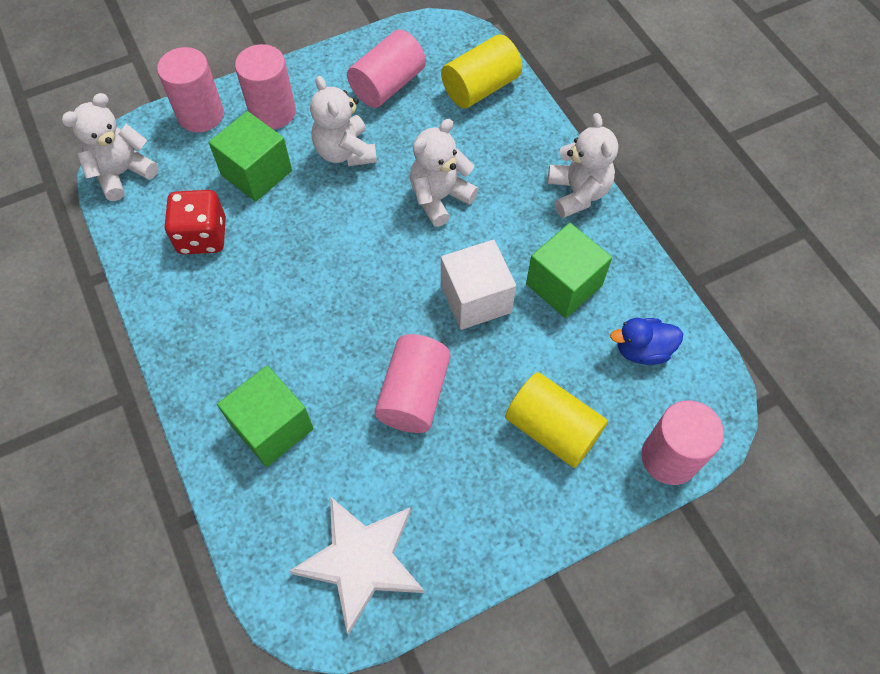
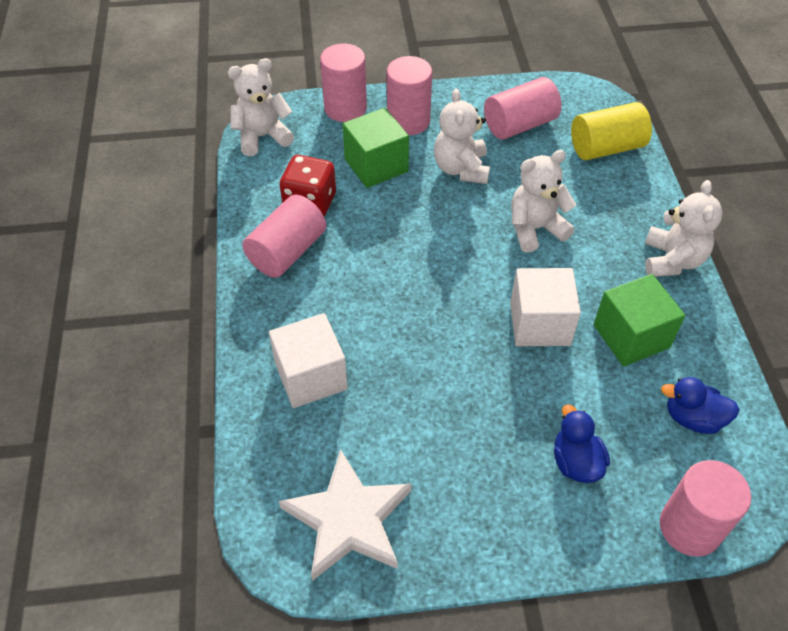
camera: 20 degrees right, 10 degrees down
(272, 427) = (311, 376): green cube -> white cube
(414, 394) = (451, 389): pink cylinder -> pink cylinder (287, 252)
(552, 429) = (576, 462): yellow cylinder -> blue duck

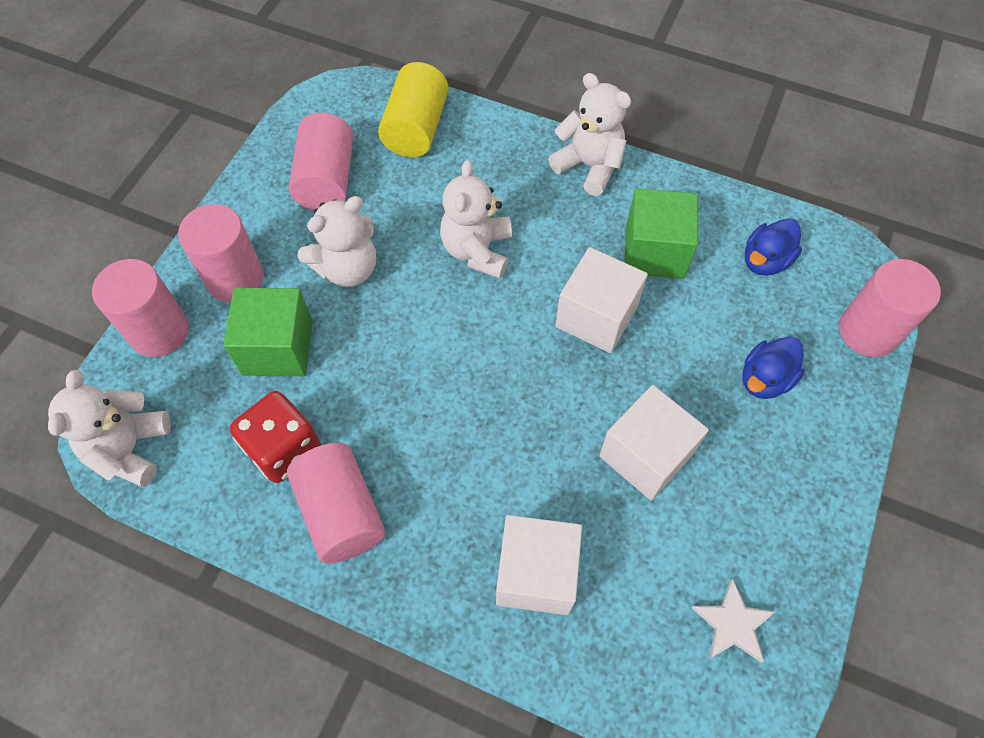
camera: 60 degrees left, 10 degrees up
(348, 519) = (732, 624): white star -> white star, size x0.53
(447, 405) = (646, 455): none -> white cube
(461, 169) = (347, 268): white teddy bear -> white teddy bear turned 60 degrees counterclockwise
(576, 462) = (764, 379): blue duck -> blue duck turned 60 degrees counterclockwise

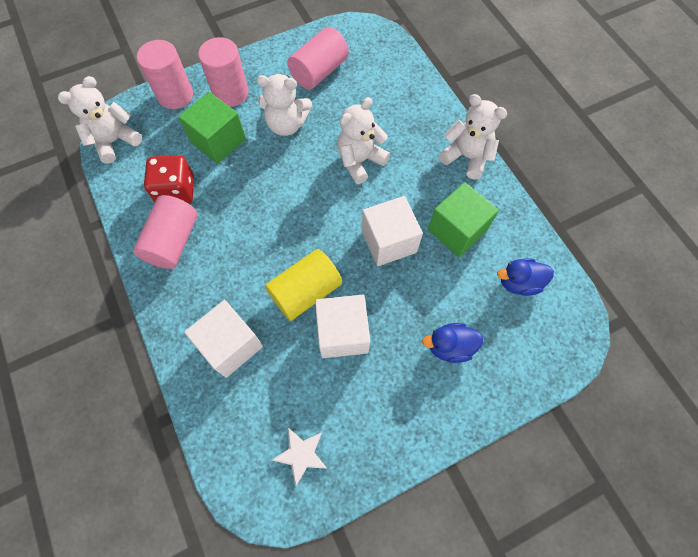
camera: 40 degrees right, 5 degrees up
(416, 128) = (390, 74): yellow cylinder -> yellow cylinder (305, 292)
(589, 166) = (466, 157): white teddy bear -> white teddy bear turned 45 degrees counterclockwise
(868, 331) = (542, 369): pink cylinder -> none

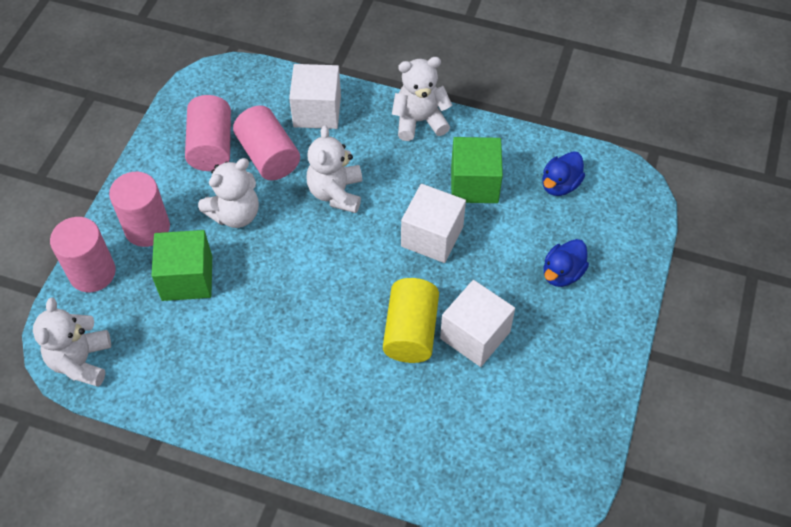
camera: 45 degrees left, 10 degrees down
(173, 241) = (249, 393): pink cylinder -> pink cylinder (268, 156)
(176, 191) = (200, 352): red dice -> none
(231, 345) = (398, 425): white cube -> white cube (317, 111)
(301, 454) = (544, 447): white star -> none

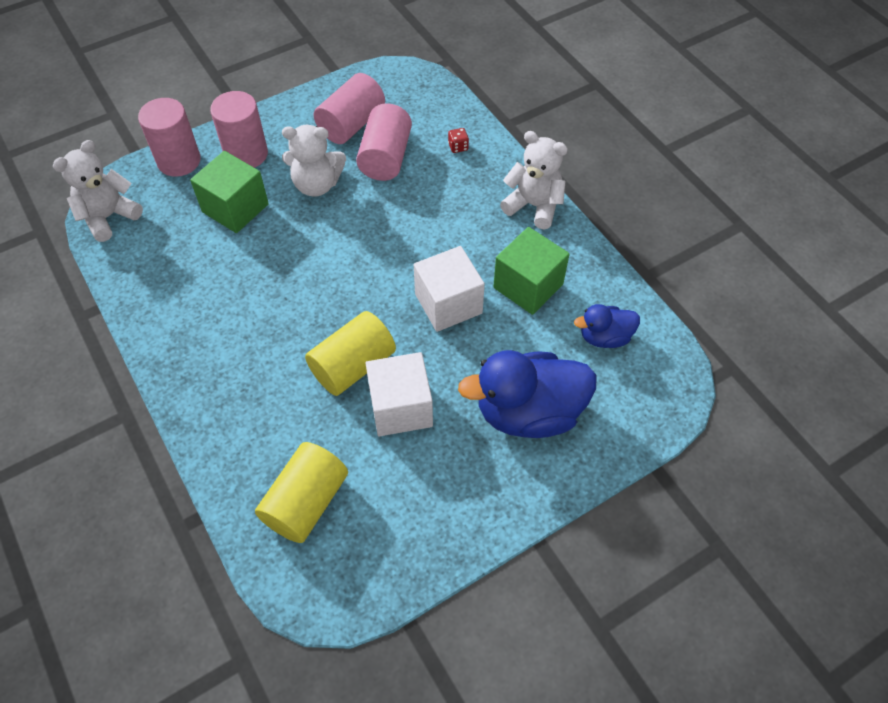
camera: 40 degrees right, 0 degrees up
(317, 111) = (458, 147): white cube -> red dice
(336, 193) = (407, 218): white teddy bear -> none
(478, 451) = (306, 502): none -> yellow cylinder
(562, 273) = (528, 412): blue duck -> blue duck, size x1.88

